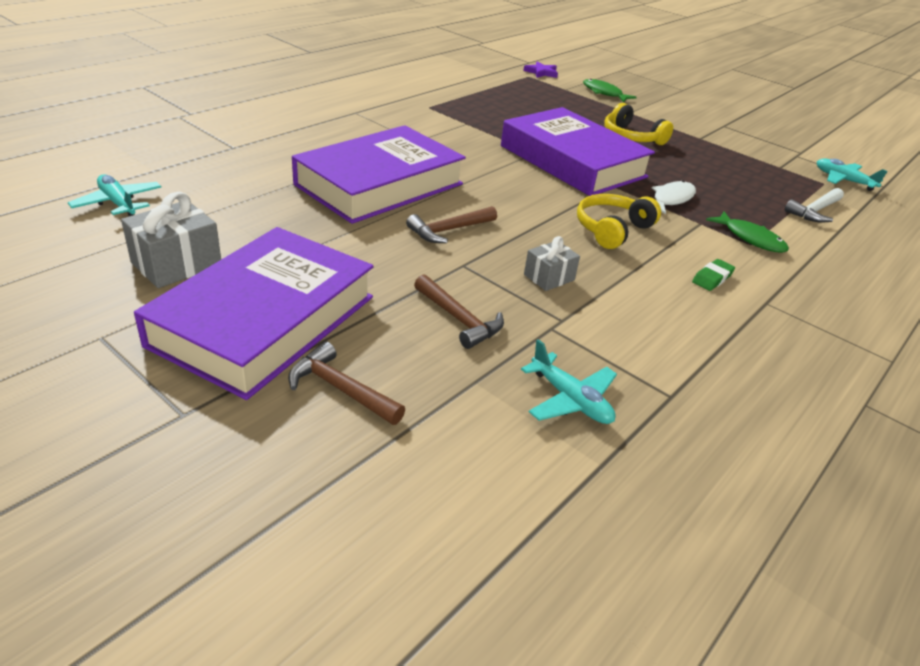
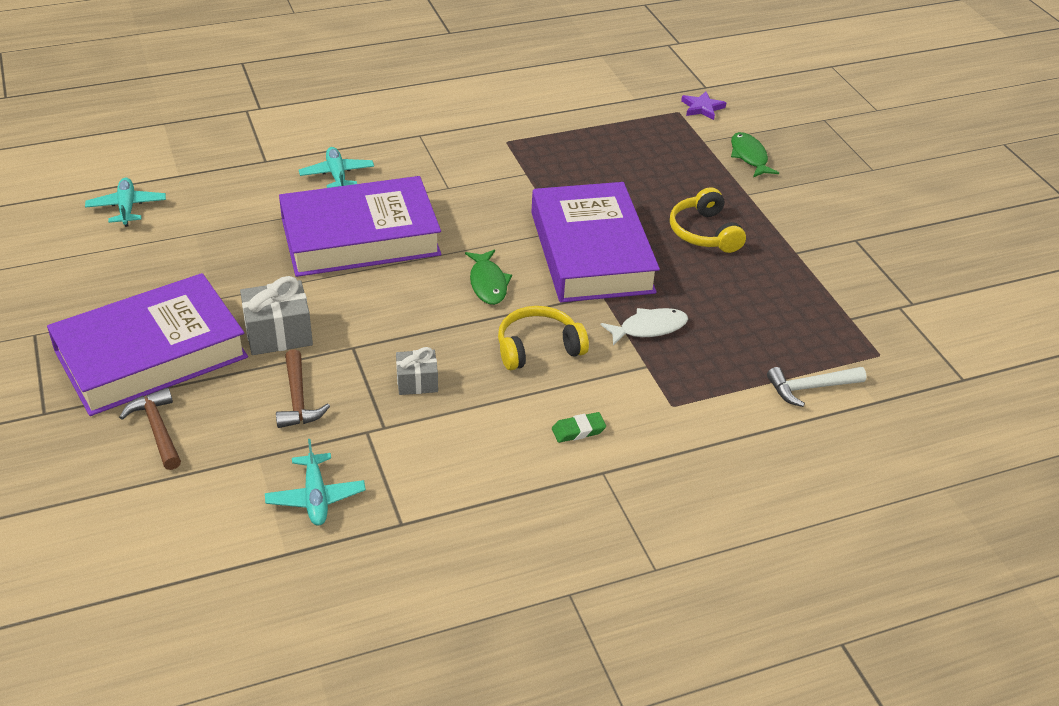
camera: 30 degrees right, 5 degrees up
(176, 264) = (127, 282): grey gift -> grey gift (278, 334)
(449, 230) = (376, 306): brown hammer -> none
(750, 238) = (681, 399): green fish -> green fish (488, 283)
(843, 180) = (914, 357): turquoise plane -> turquoise plane (337, 175)

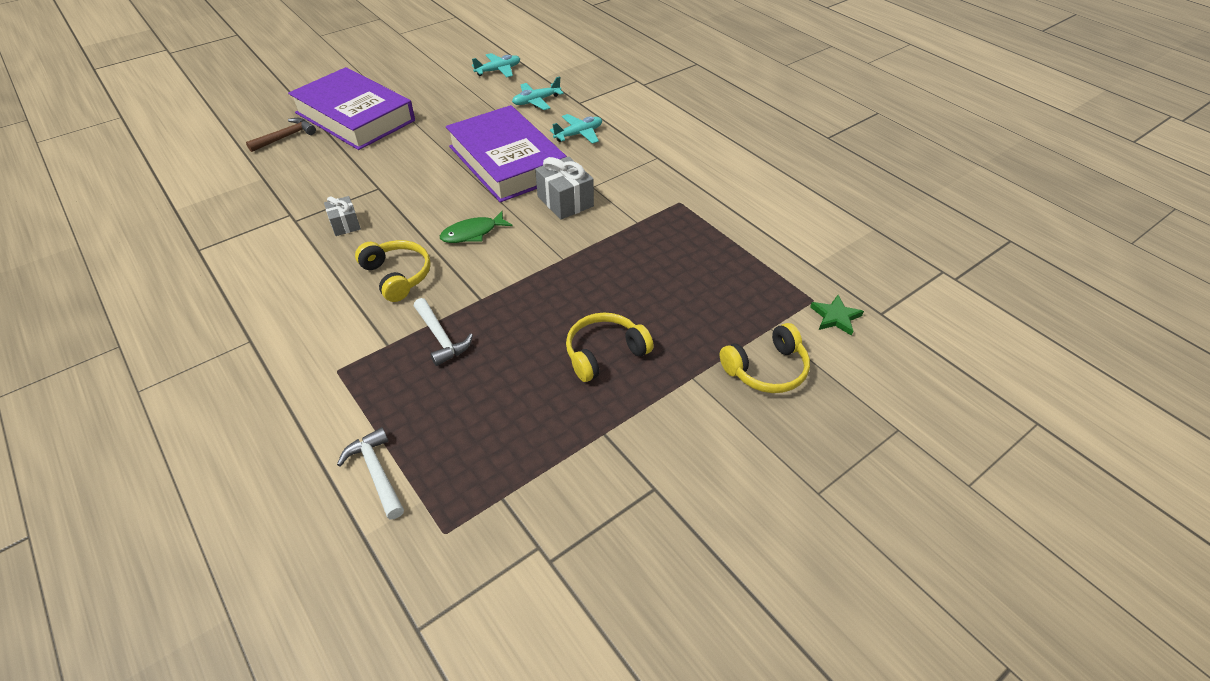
camera: 75 degrees right, 5 degrees up
(278, 334) = (385, 155): grey gift -> grey gift (565, 201)
(298, 399) = (320, 179): brown hammer -> none
(316, 497) = (225, 209): turquoise plane -> turquoise plane (536, 101)
(578, 430) = (299, 317): green eraser -> none
(591, 252) = (539, 282): purple book -> none
(649, 328) = (440, 337): white fish -> white hammer
(702, 108) = (835, 317): purple star -> green star
(749, 156) = (766, 369): green fish -> yellow headphones

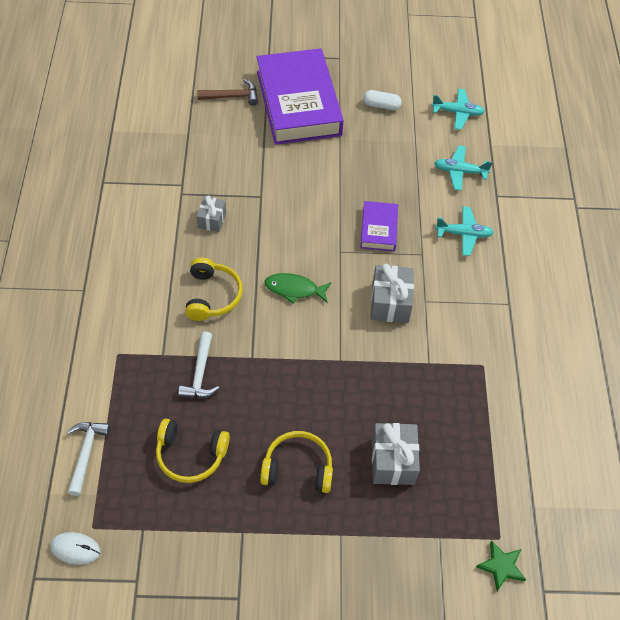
camera: 35 degrees right, 10 degrees up
(431, 90) = (381, 105): none -> white capsule
(442, 566) = (75, 549): none -> white mouse
(507, 161) = (378, 229): purple book -> purple book, size x0.46
(679, 300) = (393, 461): none -> grey gift
(766, 369) = (401, 569): yellow headphones -> yellow headphones (190, 455)

